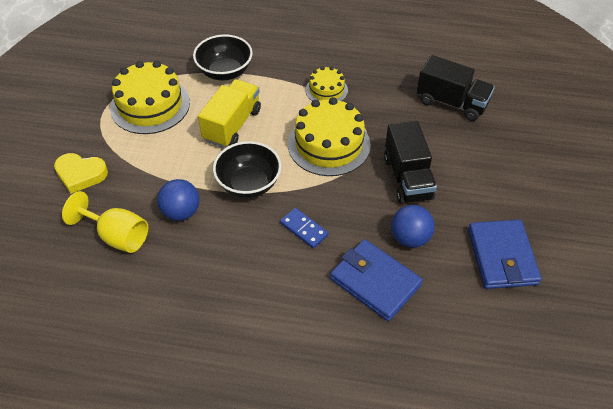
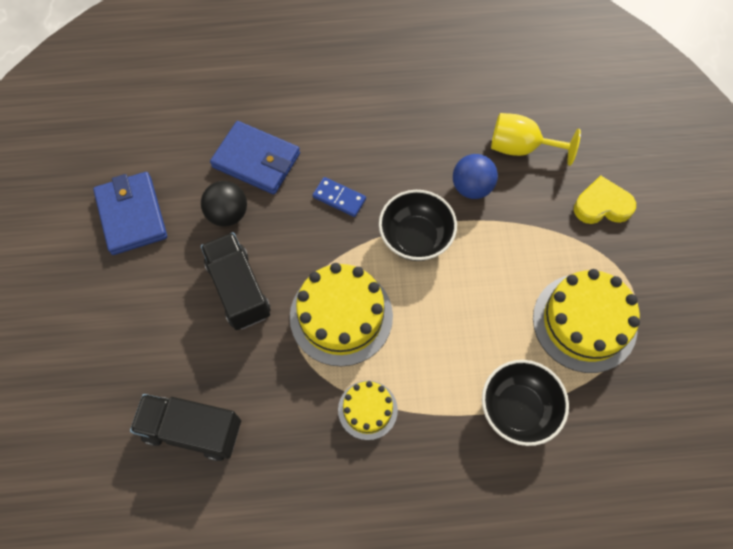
camera: 165 degrees right, 15 degrees up
(232, 125) = (468, 316): yellow truck -> none
(410, 238) = (228, 214): blue ball -> black ball

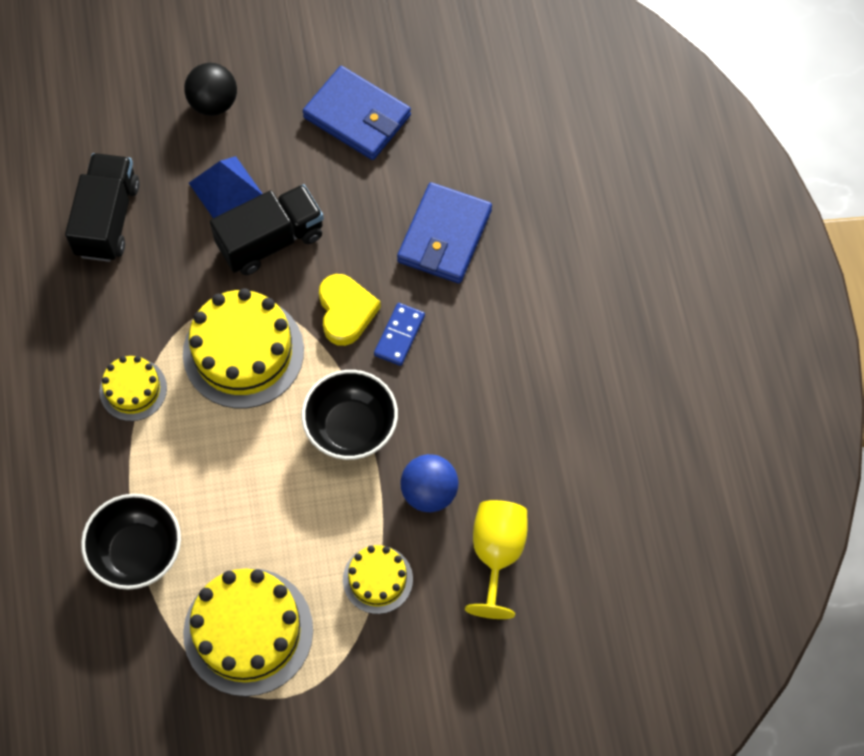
camera: 85 degrees right, 0 degrees up
(131, 215) = (357, 116): blue wallet -> blue wallet turned 60 degrees clockwise
(181, 324) = (226, 189): none -> blue pyramid
(228, 214) = (367, 215): black ball -> black ball (213, 103)
(540, 227) = (377, 579): none -> yellow cake
(602, 205) = (417, 659): yellow heart -> yellow heart (346, 311)

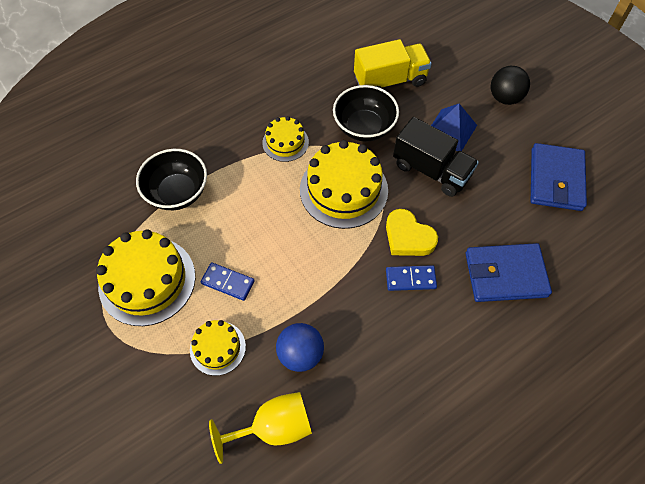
camera: 65 degrees right, 5 degrees down
(108, 219) = (390, 81): black truck -> yellow truck
(300, 537) = (227, 282): none -> blue domino
(346, 311) = (408, 237): yellow heart -> yellow heart turned 75 degrees clockwise
(351, 428) = (324, 279): black bowl -> black bowl (364, 127)

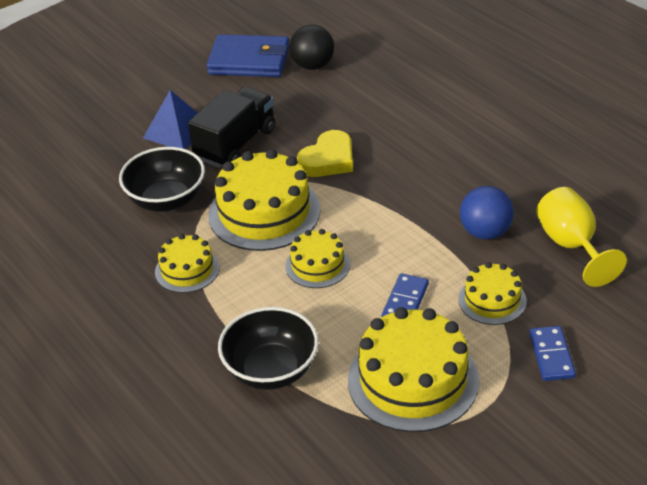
camera: 90 degrees left, 20 degrees down
(278, 224) = (317, 265): none -> yellow cake
(390, 81) = (89, 181): yellow truck -> none
(410, 279) = (381, 157): blue domino -> blue domino (551, 355)
(505, 98) = (130, 91): black ball -> black ball (313, 65)
(505, 275) = (369, 95): blue wallet -> none

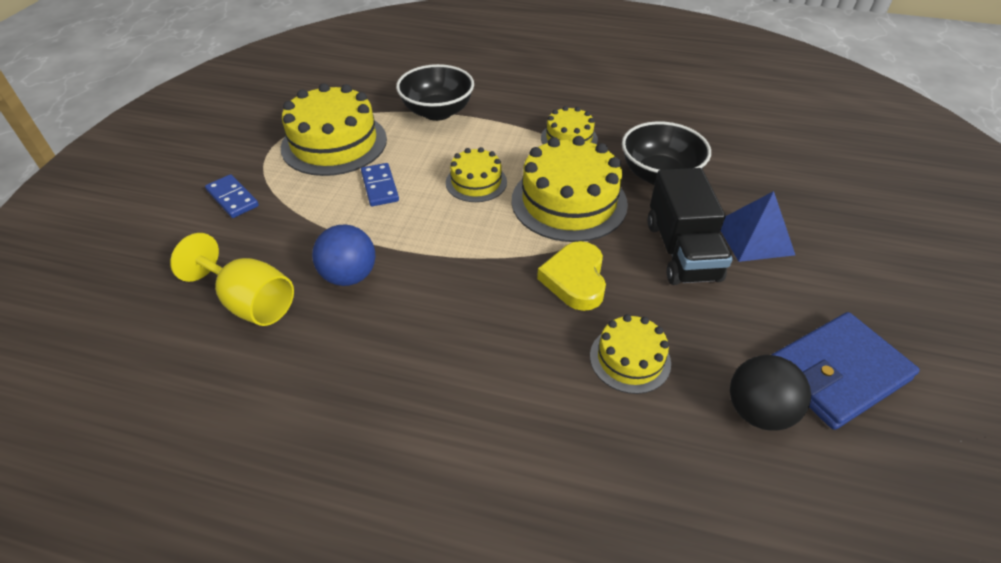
camera: 140 degrees right, 5 degrees up
(492, 300) = (305, 218): yellow cake -> yellow cake (630, 359)

